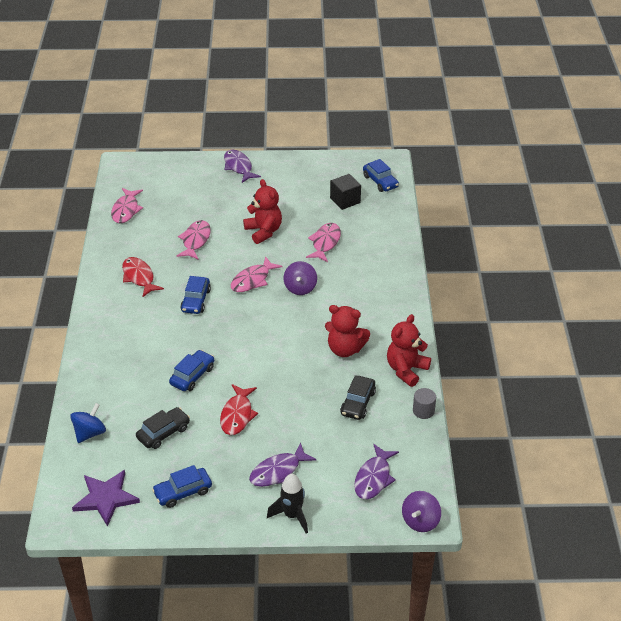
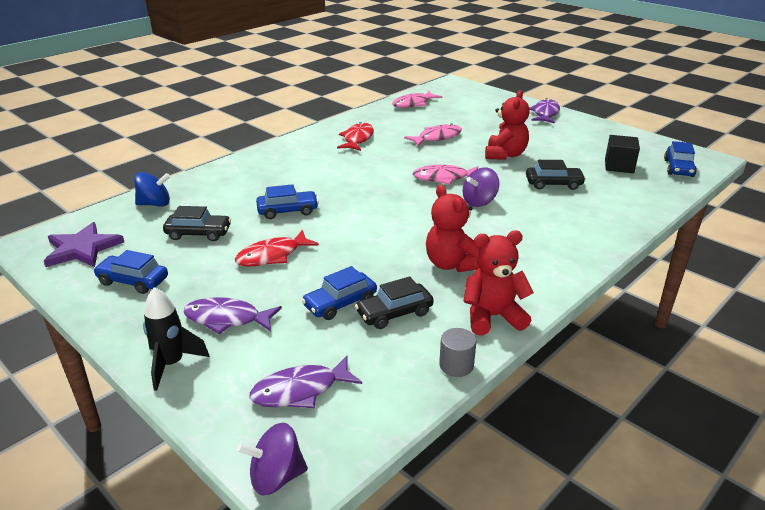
camera: 45 degrees right, 10 degrees down
(196, 300) = (375, 169): blue car -> blue car (340, 303)
(325, 243) = (553, 184): pink fish -> black car

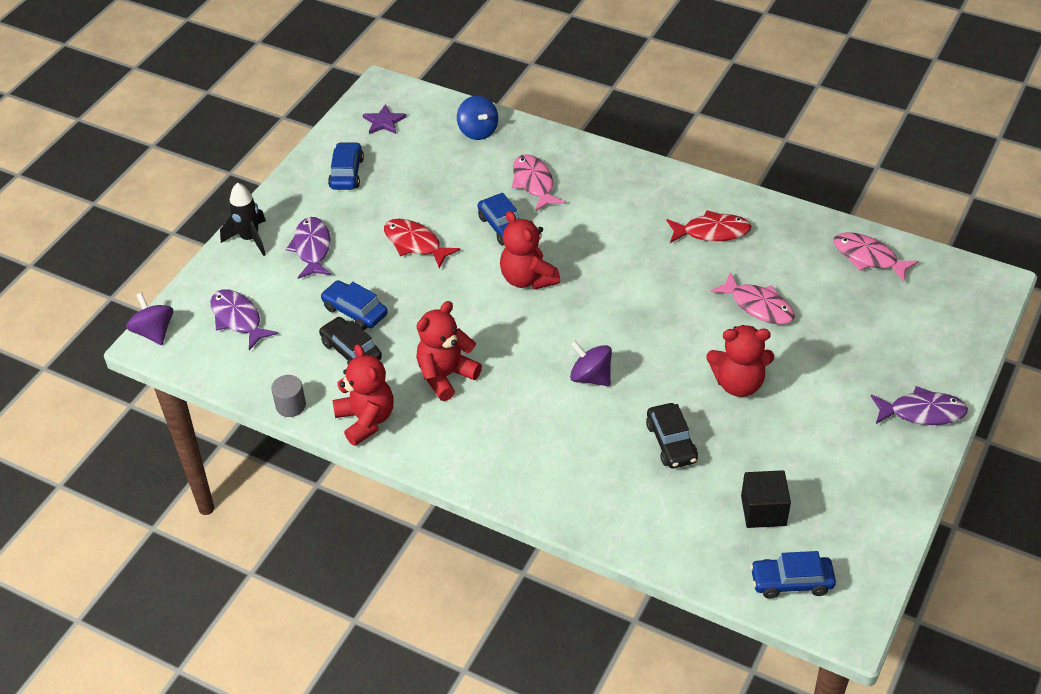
camera: 75 degrees right, 15 degrees up
(82, 249) = (384, 122): purple star -> purple star, size x0.62
(198, 233) = (436, 181): black car -> none
(357, 210) = (527, 279): none -> red teddy bear
(444, 178) = (638, 335): pink fish -> pink fish (534, 183)

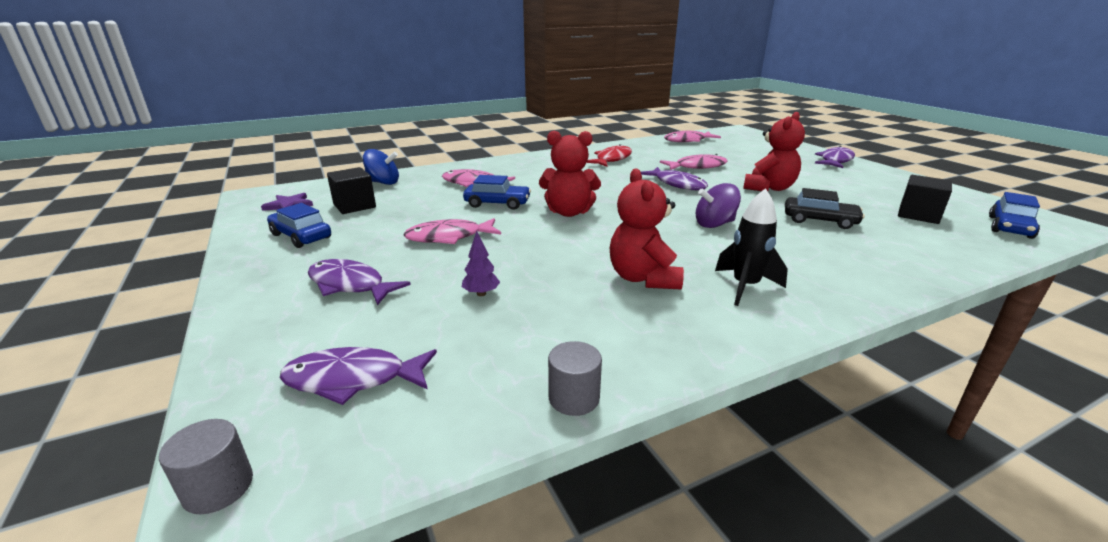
camera: 55 degrees left, 20 degrees down
(154, 332) = (218, 487): purple spinning top -> grey cylinder
(250, 239) = (253, 317): black rocket -> black rocket (745, 287)
(351, 351) = (536, 316): black car -> none
(355, 311) = (481, 293): blue car -> purple tree
(366, 420) = (663, 347): red teddy bear -> none
(415, 244) = (449, 237): red fish -> pink fish
(417, 155) = (354, 206): none -> black cube
(678, 314) = (677, 184): none -> purple fish

